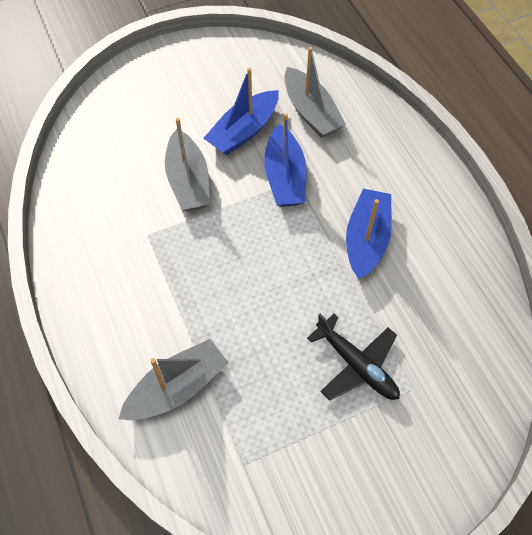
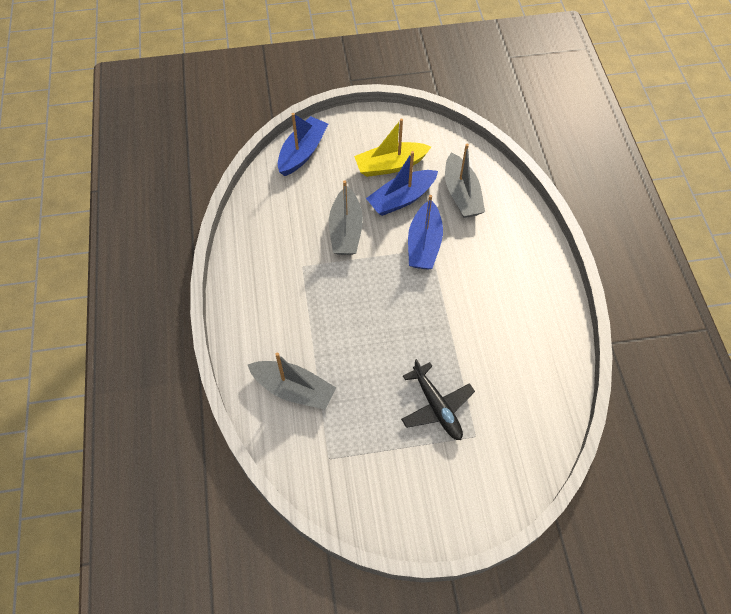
camera: 15 degrees right, 0 degrees up
(177, 388) = (293, 389): grey boat -> grey boat turned 45 degrees clockwise
(220, 96) = (390, 165): none -> yellow boat
(366, 240) = (475, 310): blue boat -> blue boat (302, 152)

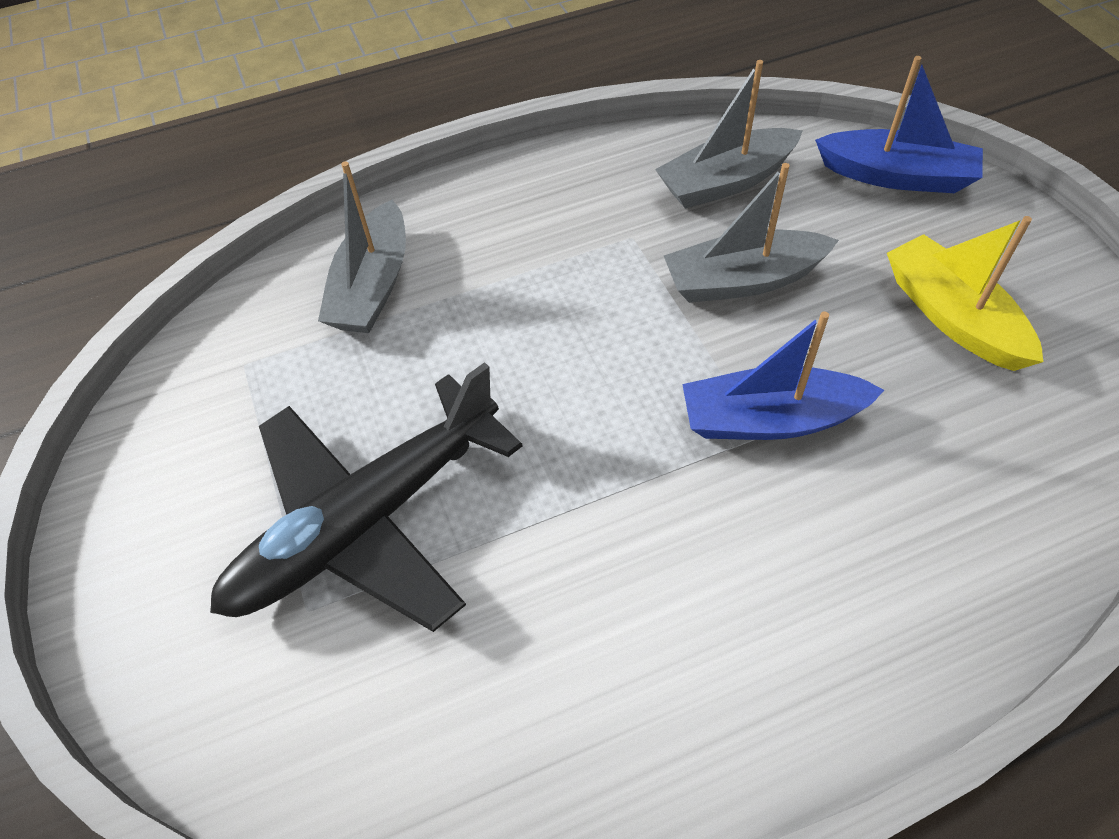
camera: 80 degrees right, 5 degrees down
(401, 199) = (872, 354): blue boat -> none
(436, 406) = (369, 520): black plane -> black plane, size x1.71
(461, 194) = (952, 468): grey boat -> grey boat (726, 182)

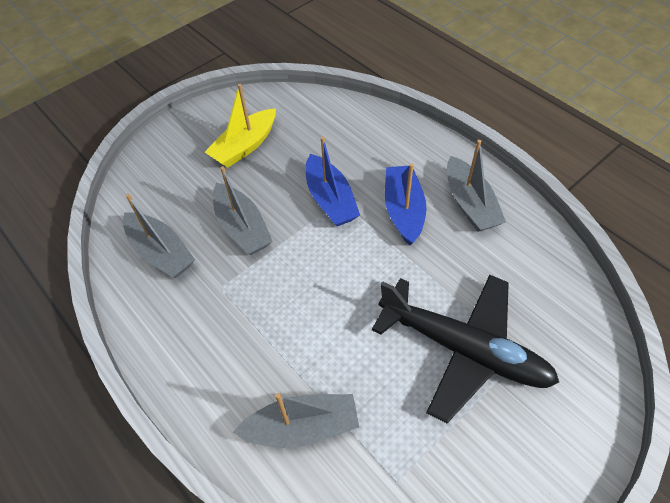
camera: 110 degrees left, 0 degrees up
(678, 680) = (470, 204): none -> grey boat
(896, 176) = (144, 177): blue boat -> blue boat (403, 210)

